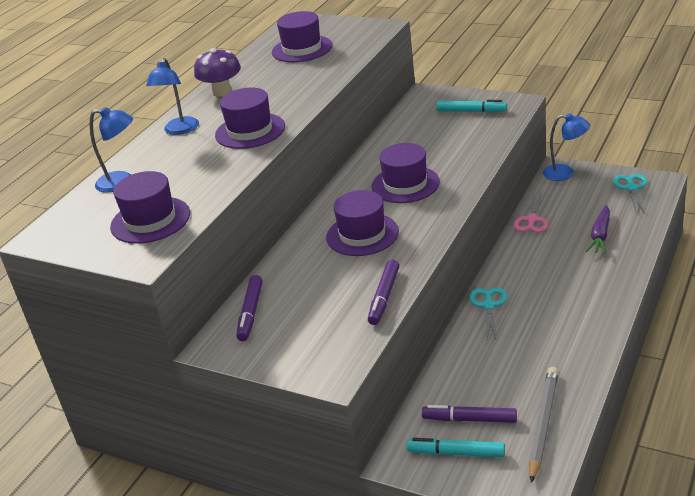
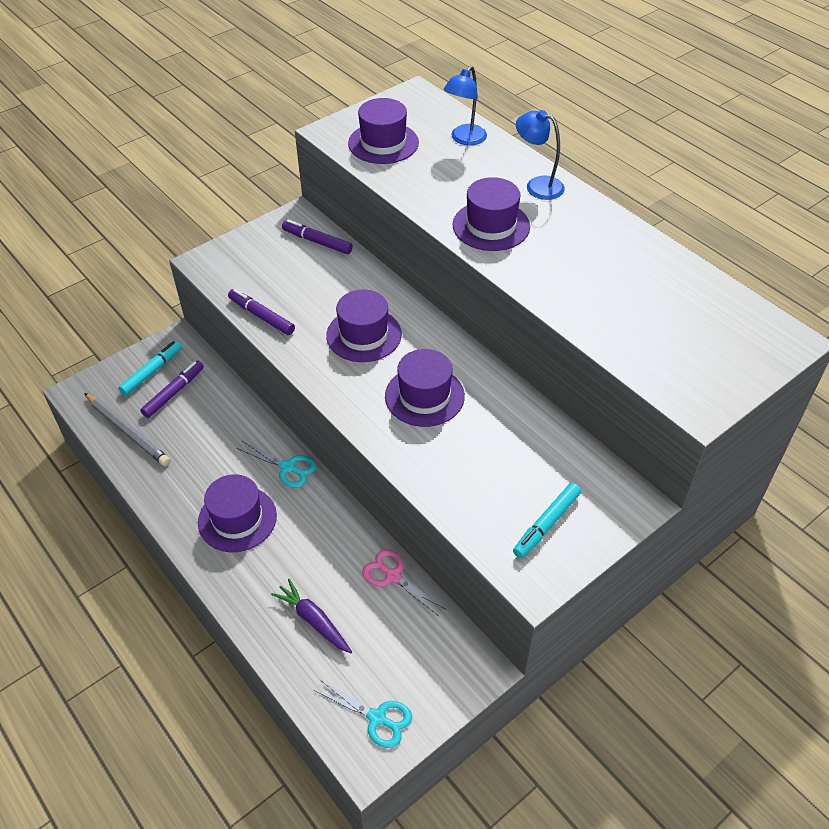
camera: 110 degrees right, 15 degrees up
(222, 92) = (606, 229): purple mushroom -> none
(302, 49) = (680, 316): purple hat -> purple hat (237, 519)
(565, 173) = (464, 668): blue lamp -> none

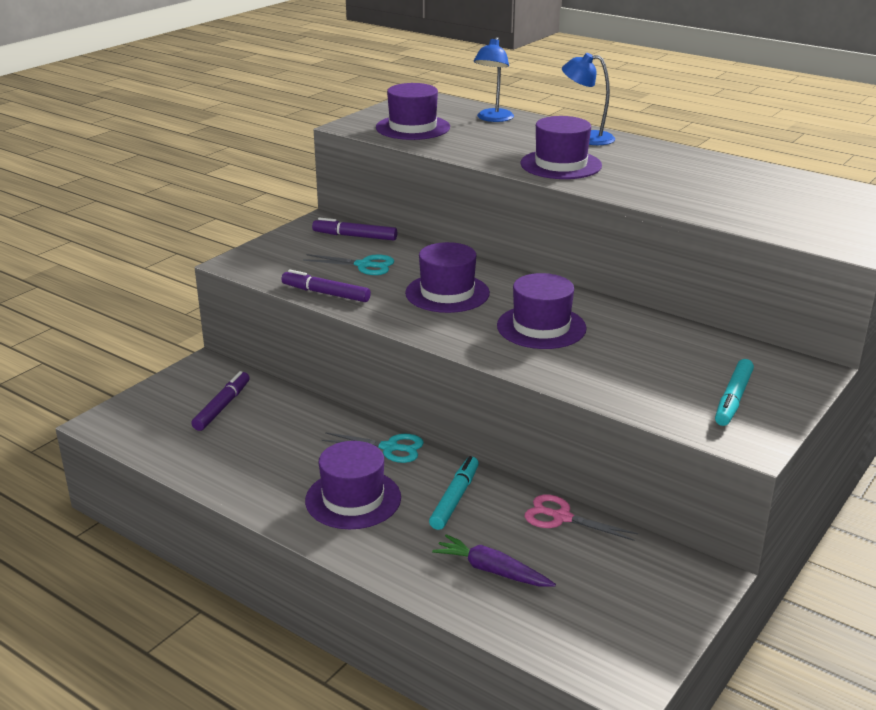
camera: 15 degrees left, 20 degrees down
(128, 431) = (181, 446): grey pencil -> none
(152, 371) = (187, 393): turquoise marker -> turquoise marker (455, 498)
(377, 718) = (616, 642): turquoise scissors -> turquoise scissors (364, 265)

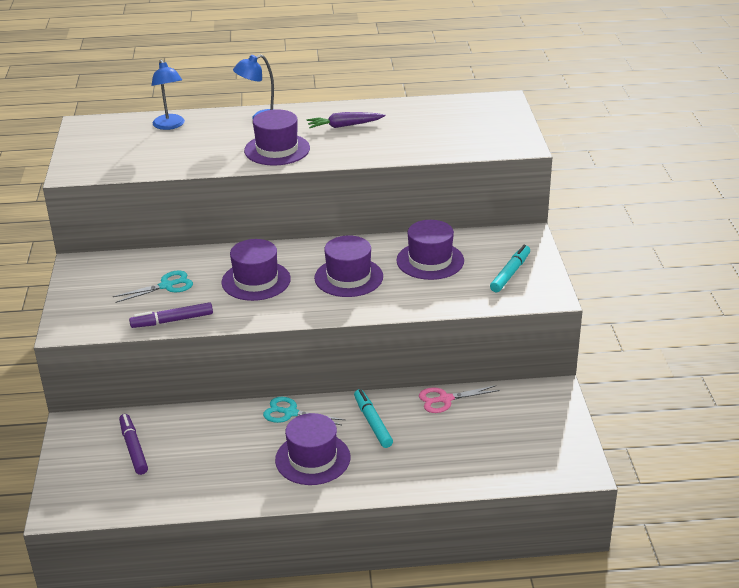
camera: 40 degrees left, 5 degrees up
(355, 236) = (124, 265): purple marker -> none
(390, 448) = (290, 413): turquoise scissors -> turquoise scissors turned 135 degrees counterclockwise
(413, 127) = (122, 156): purple hat -> purple hat (430, 261)
(491, 570) = (447, 453): purple carrot -> purple carrot (344, 126)
(733, 399) = (510, 273): turquoise marker -> turquoise marker turned 135 degrees counterclockwise

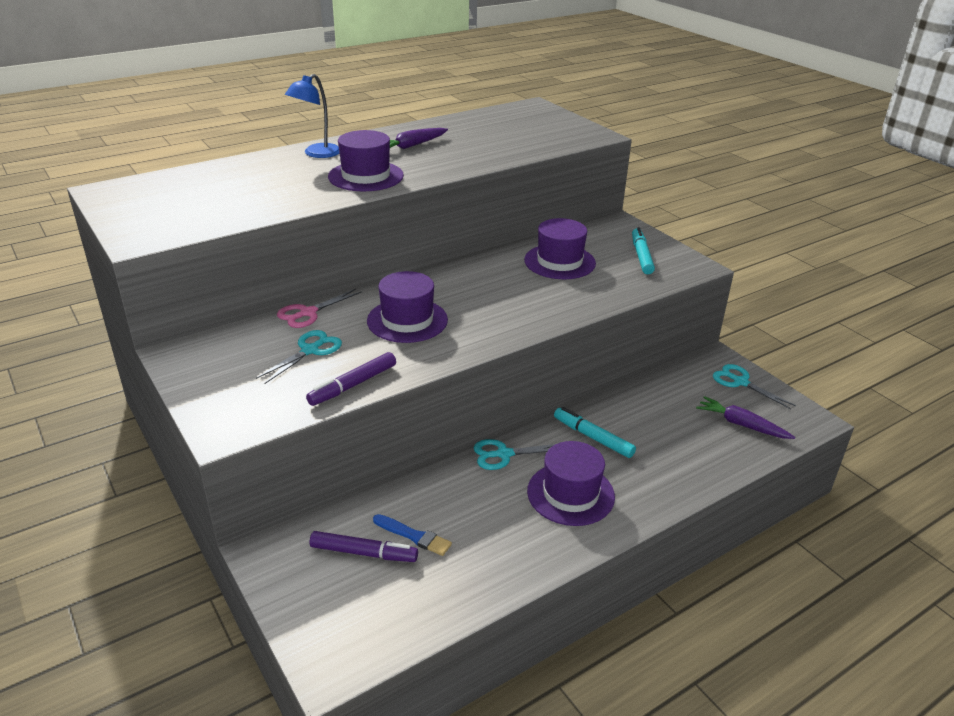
camera: 30 degrees left, 0 degrees up
(133, 448) = (364, 553): purple marker -> purple marker turned 150 degrees clockwise
(170, 126) = (217, 175): blue lamp -> none
(175, 449) = (413, 536): none -> blue brush
(348, 277) = (499, 294): purple hat -> none
(445, 399) = (636, 394): pink scissors -> pink scissors (308, 313)
(511, 453) = (741, 424): none -> purple carrot
(552, 418) = (740, 382): none -> turquoise scissors

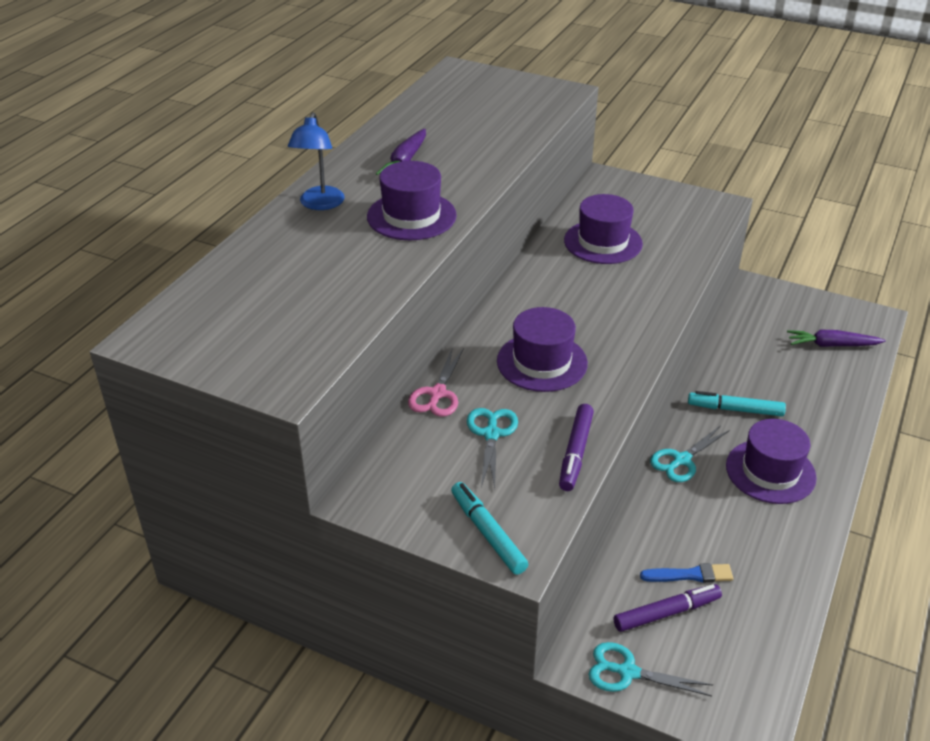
camera: 30 degrees left, 5 degrees up
(641, 256) = (664, 209): turquoise marker -> turquoise marker (488, 533)
(740, 382) = (794, 304): turquoise scissors -> turquoise scissors (627, 672)

